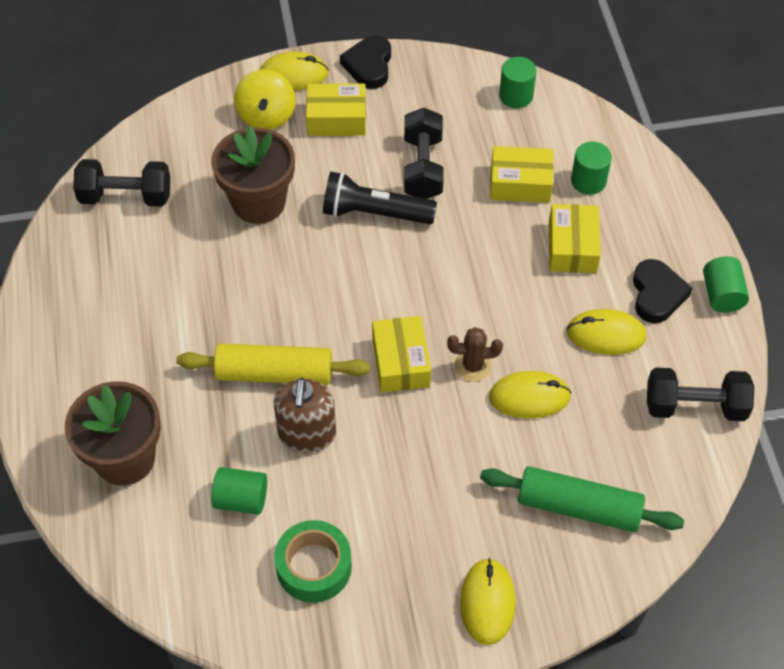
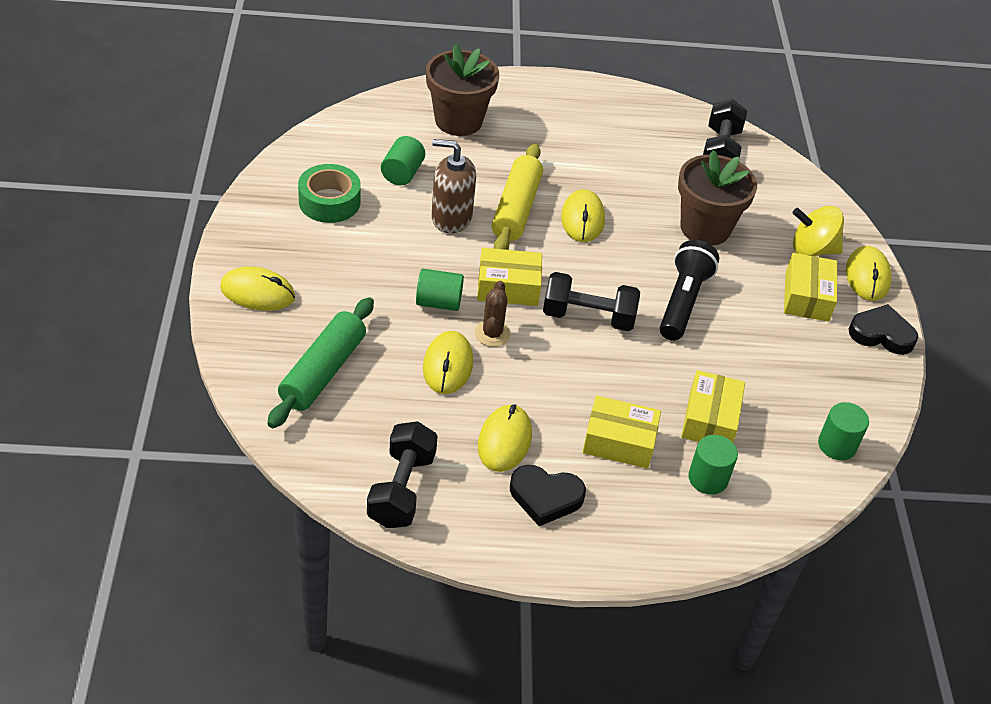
camera: 95 degrees right, 10 degrees down
(274, 309) = (582, 219): none -> yellow mouse
(422, 167) = (738, 348): black dumbbell -> black dumbbell (588, 317)
(722, 295) = (533, 556): green cylinder -> green cylinder (438, 302)

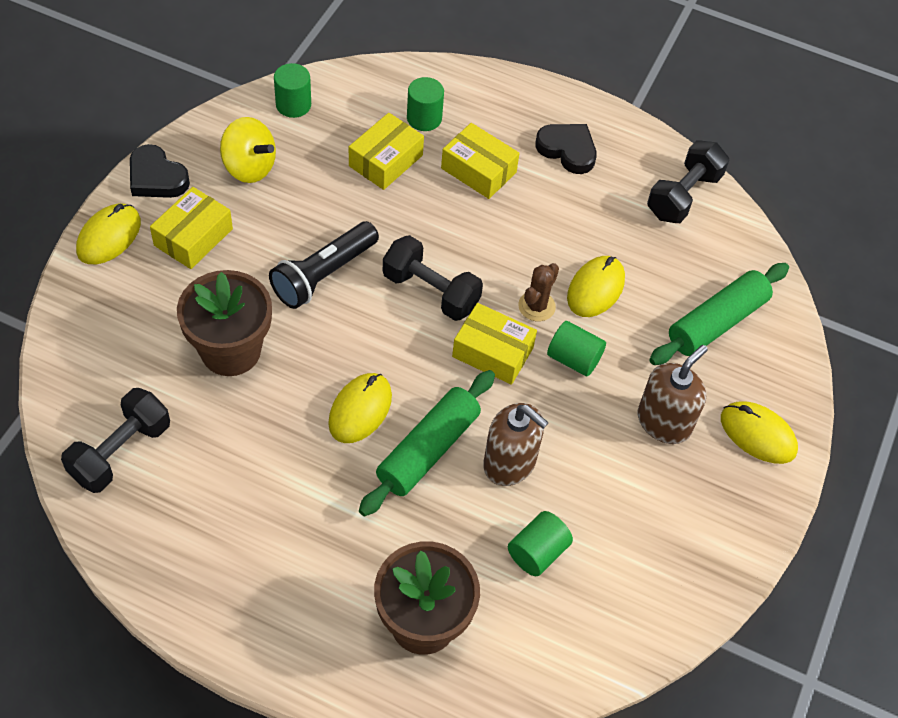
camera: 155 degrees left, 10 degrees up
(329, 202) = (642, 536): green tape -> none
(341, 279) = (664, 422): none -> brown soap dispenser
(504, 441) = (577, 204): yellow mouse -> none
(516, 209) = (428, 450): yellow rolling pin -> green rolling pin
(812, 249) = (136, 285): yellow spinning top -> yellow spinning top (249, 167)

